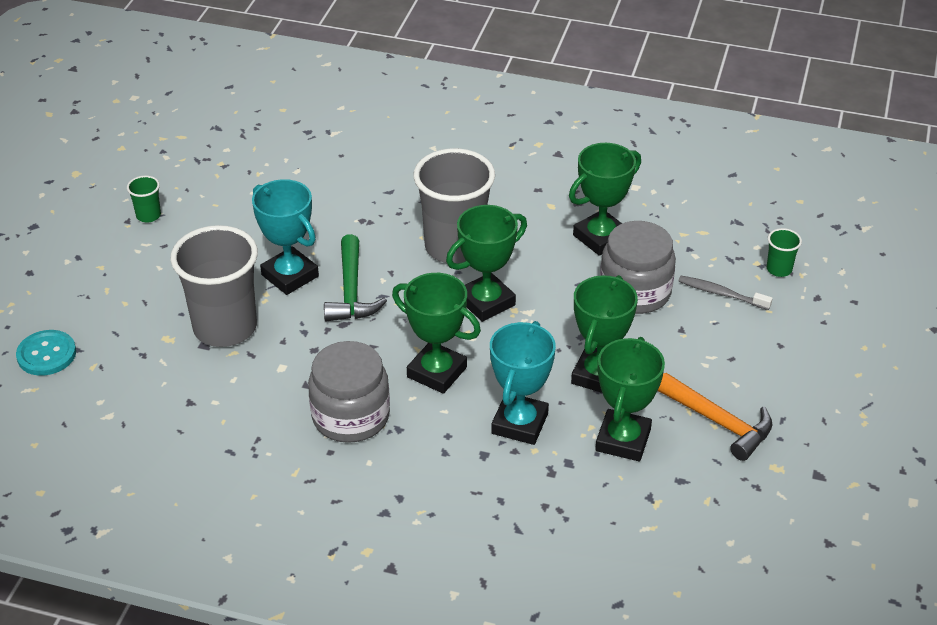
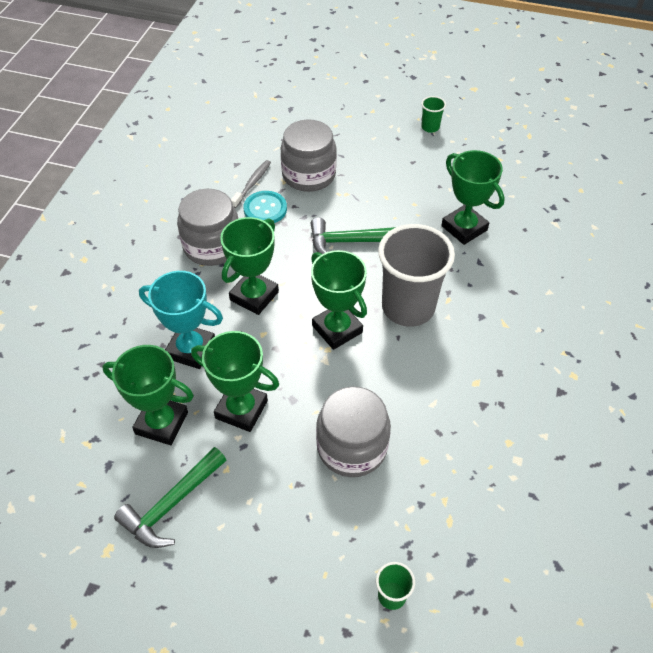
camera: 90 degrees right, 10 degrees up
(46, 354) = (286, 97): turquoise button -> turquoise button (265, 209)
(225, 328) = (309, 175): grey cup -> grey jar
(290, 276) = (366, 205): turquoise trophy -> none
(600, 237) = (431, 422): green trophy -> green trophy (464, 228)
(719, 422) = (172, 504): orange hammer -> green hammer
(721, 294) = (350, 528): grey toothbrush -> grey toothbrush (252, 184)

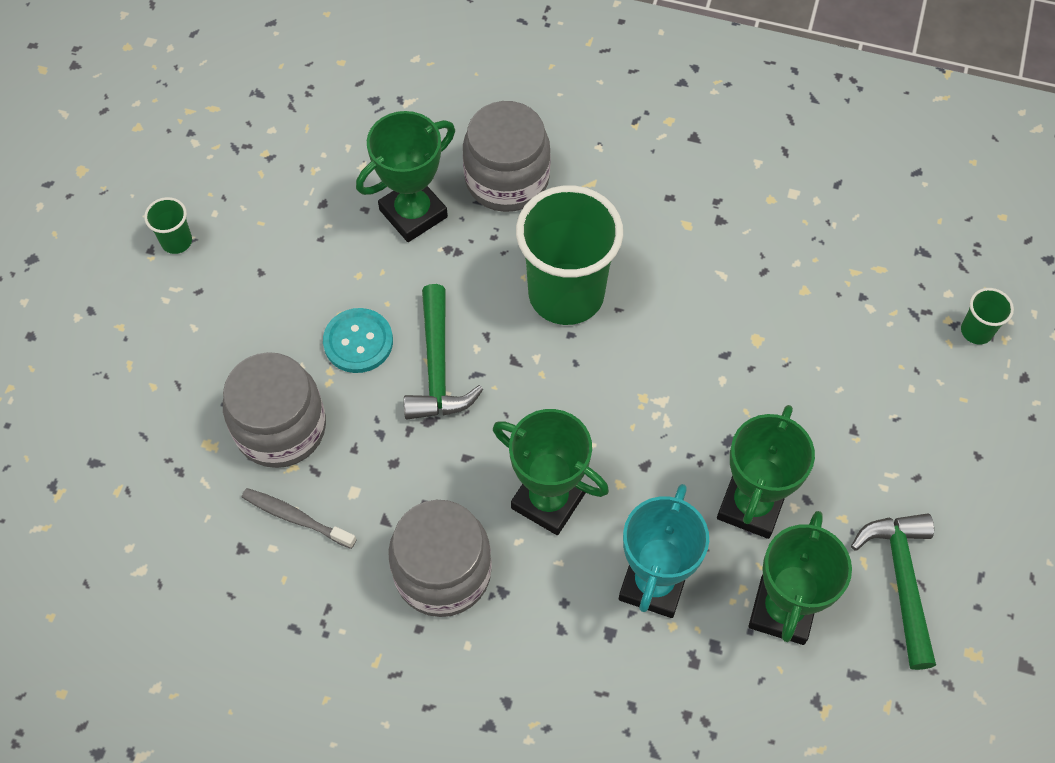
camera: 90 degrees left, 10 degrees up
(172, 504) = (901, 581): green hammer -> green hammer turned 135 degrees counterclockwise
(265, 209) = (359, 493): turquoise button -> turquoise button (358, 342)
(337, 329) = (608, 385): green trophy -> none
(352, 447) = (795, 368): grey jar -> grey jar (507, 179)
(408, 307) = (566, 294): grey cup -> green cup

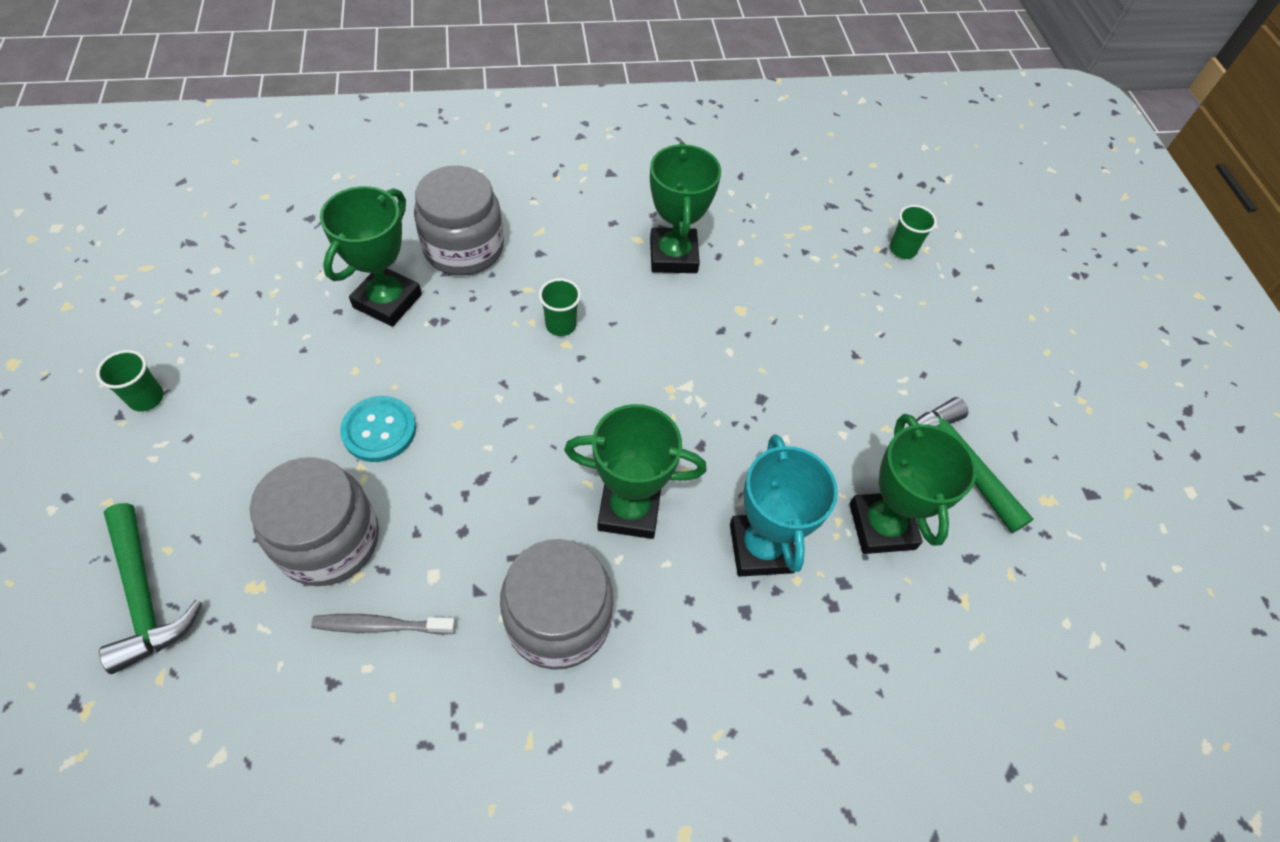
camera: 30 degrees left, 5 degrees down
(437, 367) = (468, 426): green hammer -> green hammer (144, 596)
(566, 294) = (561, 325): green cup -> green cup, size x0.42
(751, 505) = (808, 446): green trophy -> green trophy (673, 256)

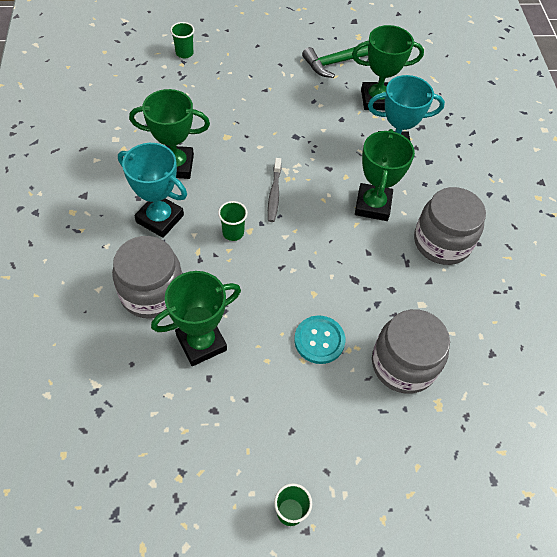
camera: 85 degrees left, 0 degrees up
(144, 596) = (451, 474): green hammer -> none
(381, 625) = (455, 329): grey toothbrush -> grey toothbrush (274, 194)
(387, 301) = (201, 343): green trophy -> green trophy turned 60 degrees counterclockwise
(579, 246) = (160, 219): none -> turquoise trophy

